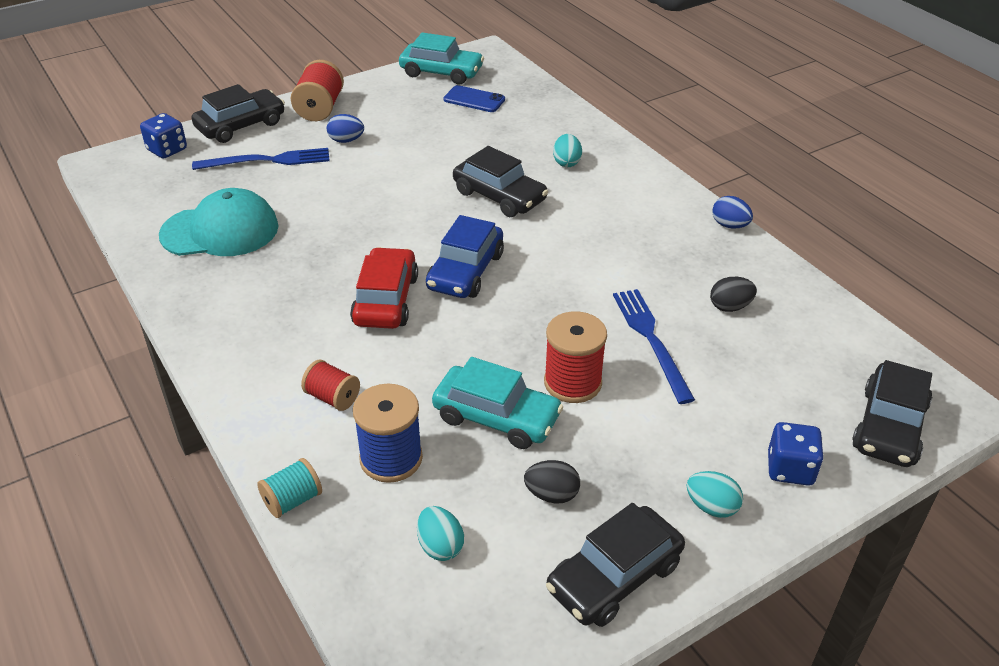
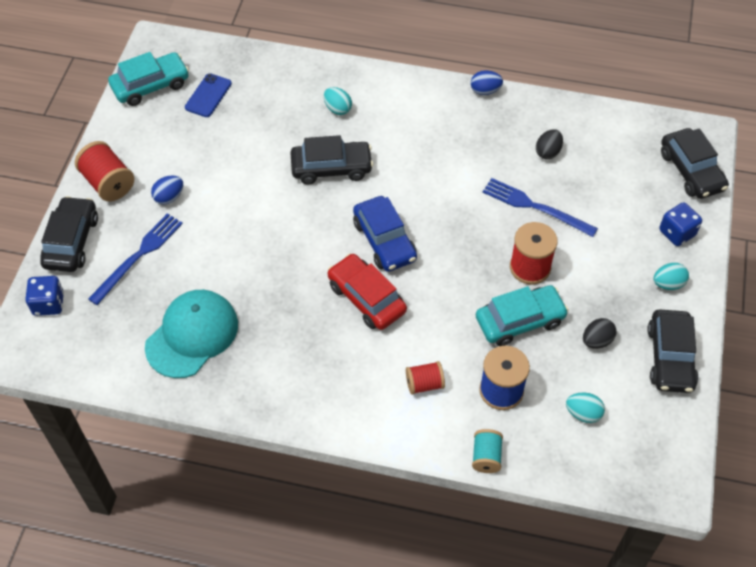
camera: 45 degrees left, 15 degrees up
(474, 99) = (208, 95): blue phone -> blue phone turned 45 degrees counterclockwise

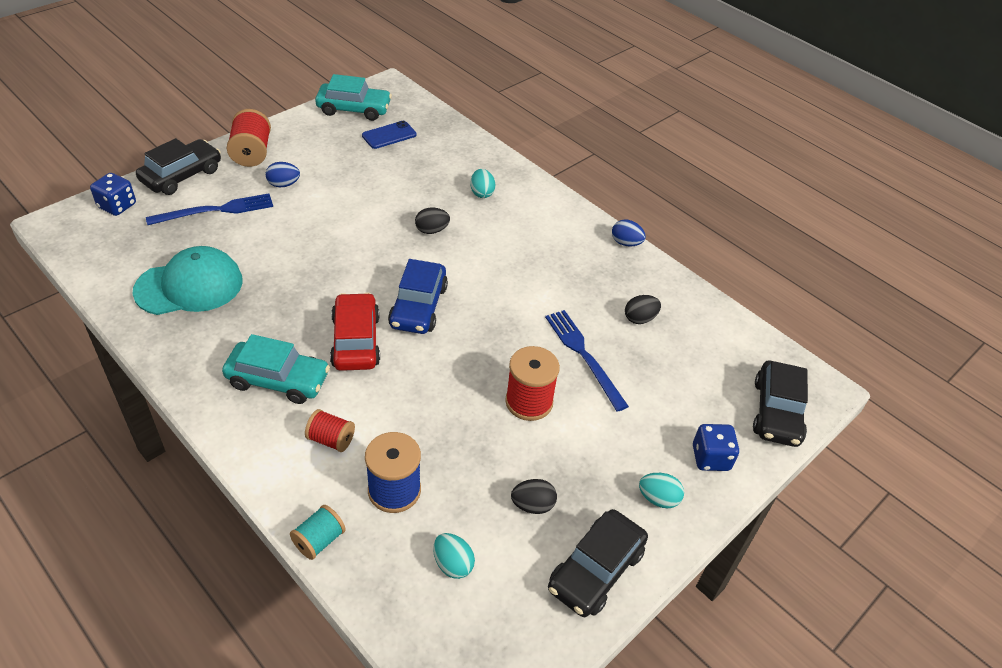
camera: 30 degrees right, 10 degrees down
(331, 168) = (432, 230): black car -> black egg
(519, 321) = (473, 441): turquoise car -> turquoise car (278, 380)

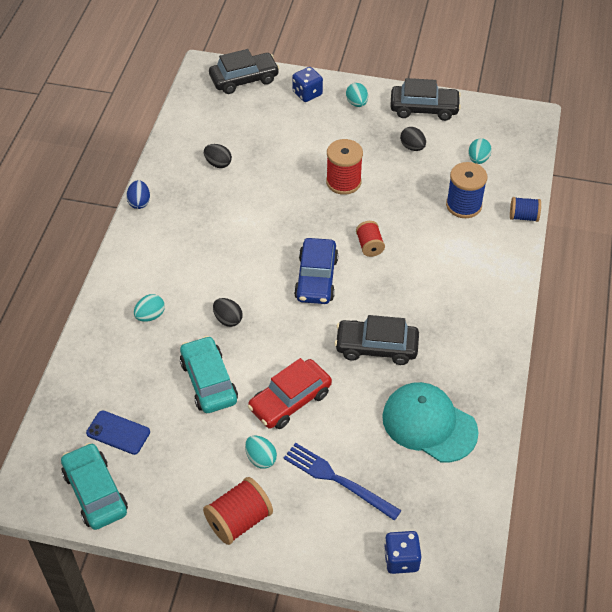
camera: 120 degrees left, 5 degrees up
(181, 175) = (319, 548): black car -> black car (376, 347)
(278, 380) = (450, 308): turquoise car -> turquoise car (208, 381)
(284, 184) = (261, 458): blue egg -> turquoise egg
(319, 540) = (523, 216): turquoise spool -> blue spool
(331, 439) = (463, 252): red spool -> red spool (369, 246)
(355, 341) = (380, 291): red car -> red car (290, 401)
(418, 306) = (316, 278): blue car -> blue car turned 120 degrees clockwise
(583, 355) = (279, 175): blue fork -> none

